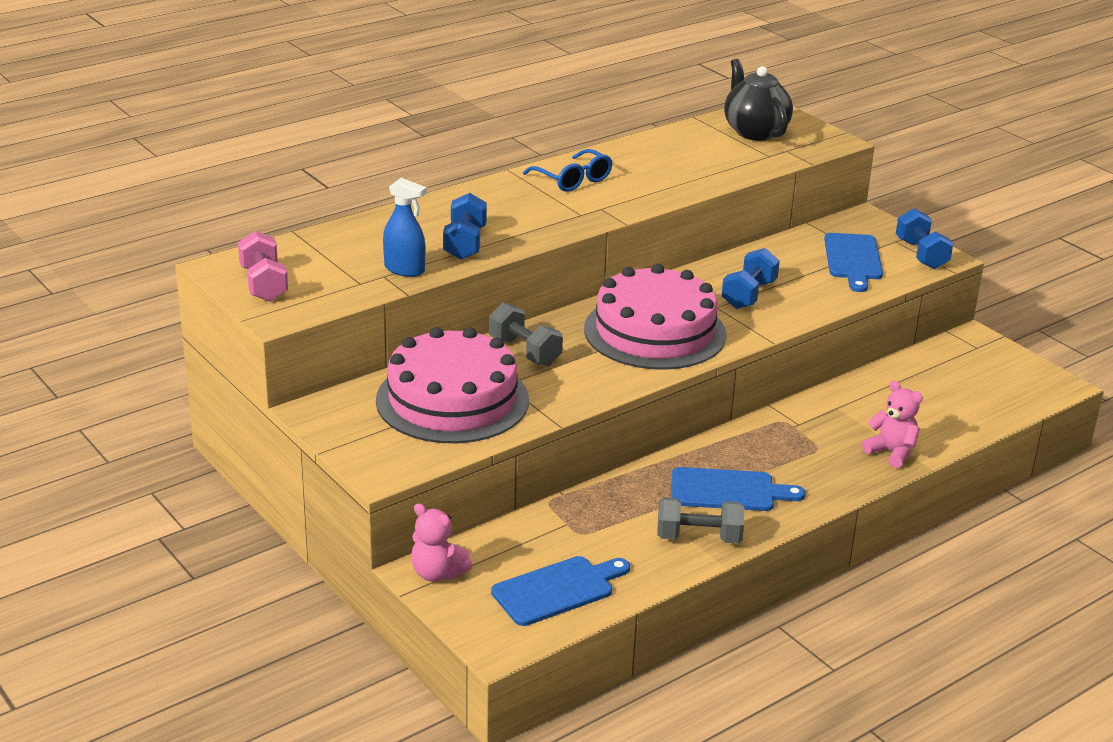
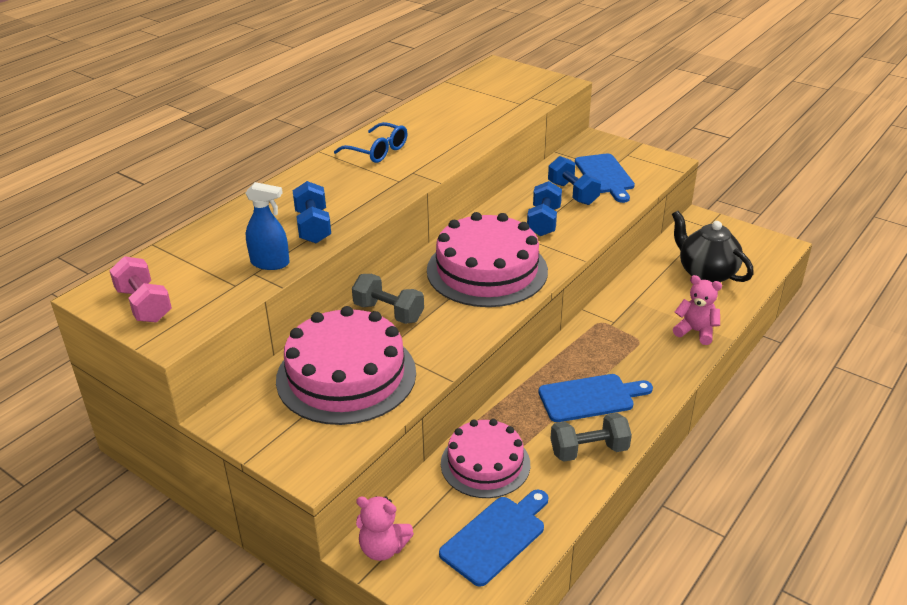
camera: 15 degrees left, 5 degrees up
(579, 525) = (485, 464): none -> pink cake
(755, 132) = (498, 86): black teapot -> black teapot (706, 273)
(921, 254) = (651, 162): blue dumbbell -> blue dumbbell (572, 193)

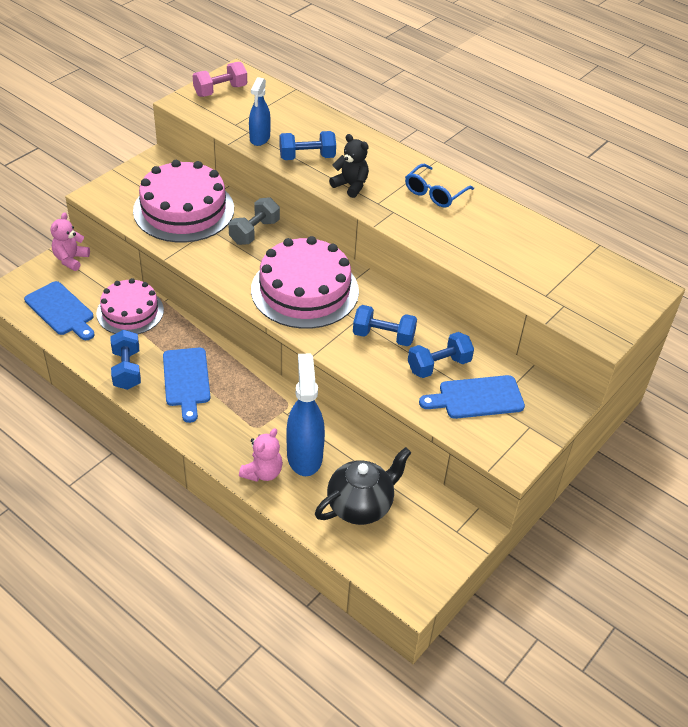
camera: 90 degrees right, 10 degrees up
(369, 197) = (351, 186): none -> black teddy bear
(589, 450) = (127, 369): grey dumbbell -> blue dumbbell
(663, 307) = (304, 456): none -> blue spray bottle

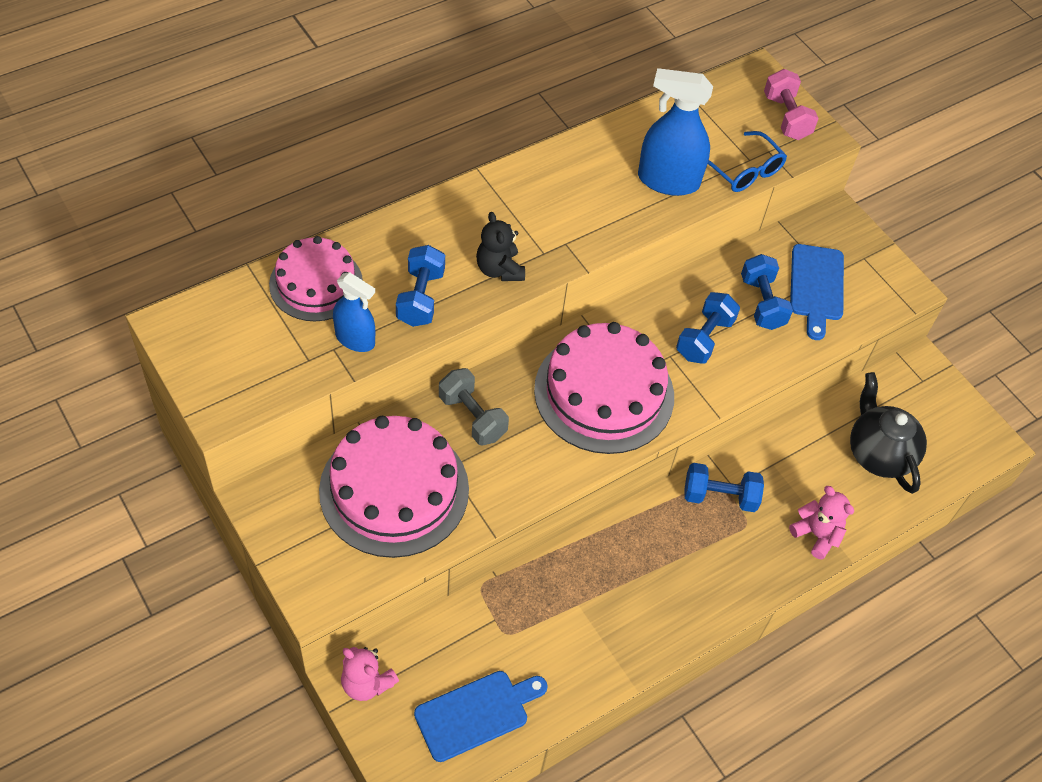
camera: 75 degrees left, 10 degrees up
(127, 369) = (616, 648): blue dumbbell -> blue dumbbell (720, 496)
(130, 312) = (506, 623): pink cake -> pink cake (316, 283)
(186, 380) = (653, 581): blue cutting board -> none
(220, 91) = (211, 356): pink dumbbell -> pink dumbbell (786, 117)
(304, 456) = (800, 486): blue spray bottle -> blue spray bottle (668, 181)
(351, 186) = (499, 269): black teddy bear -> black teddy bear turned 75 degrees counterclockwise
(434, 193) = (542, 191): blue glasses -> blue glasses (744, 171)

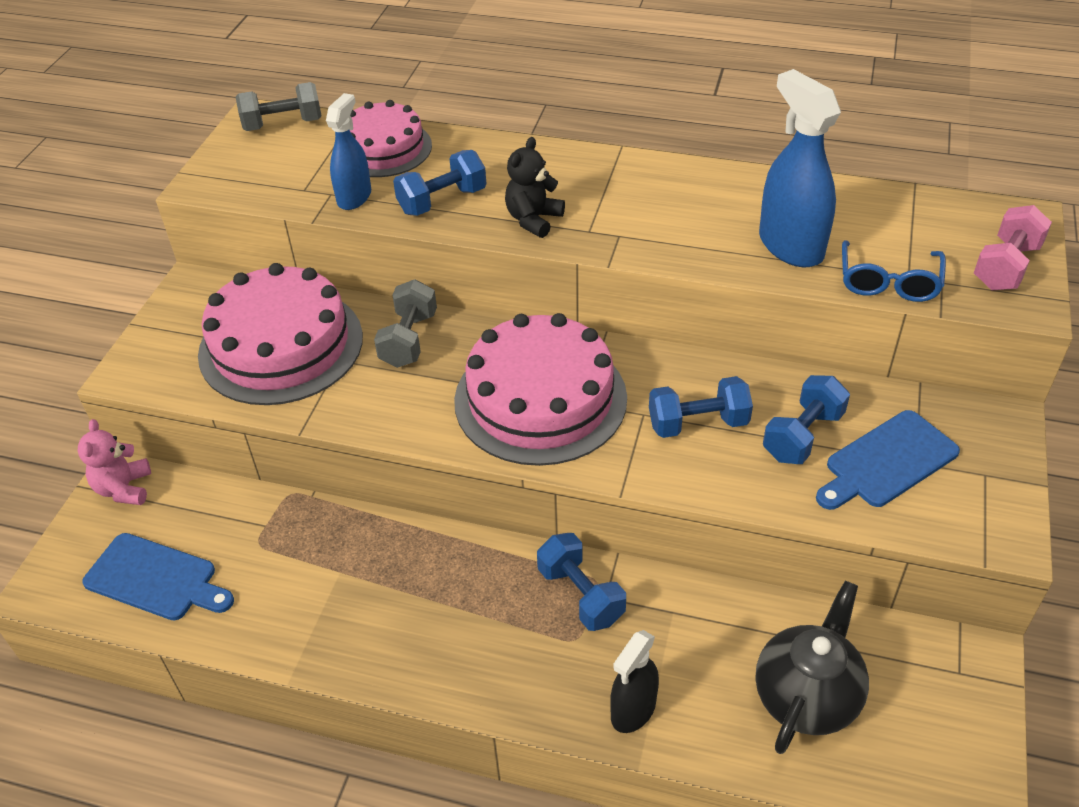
camera: 55 degrees right, 10 degrees down
(204, 316) = (283, 124): none -> grey dumbbell
(355, 339) = (354, 197): blue spray bottle -> blue spray bottle turned 150 degrees counterclockwise
(816, 535) = (633, 710): pink teddy bear -> black spray bottle

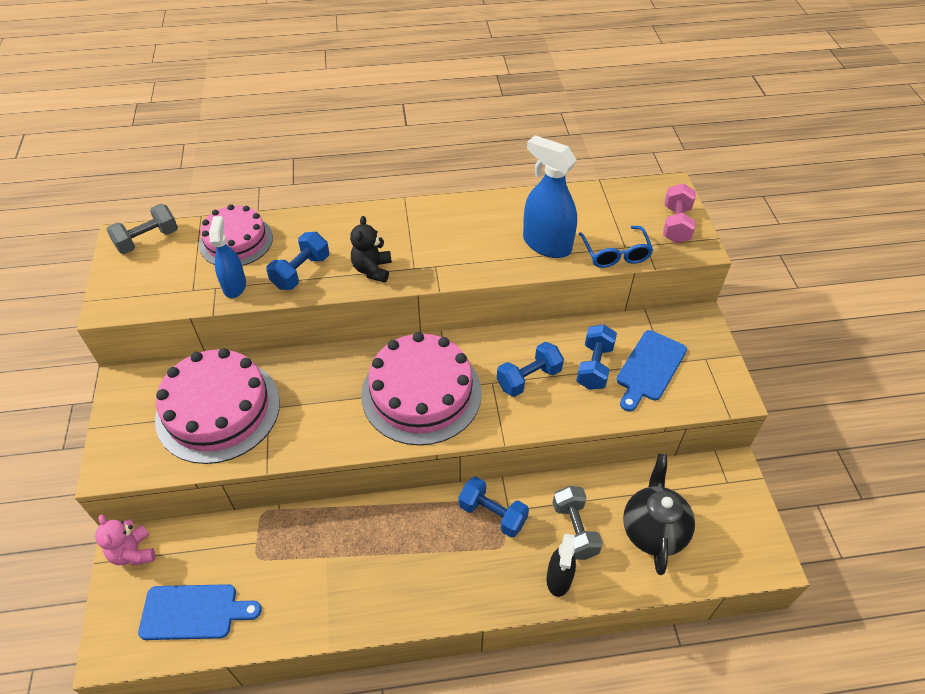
camera: 25 degrees left, 5 degrees up
(409, 340) = (310, 377): grey dumbbell -> grey dumbbell (574, 530)

